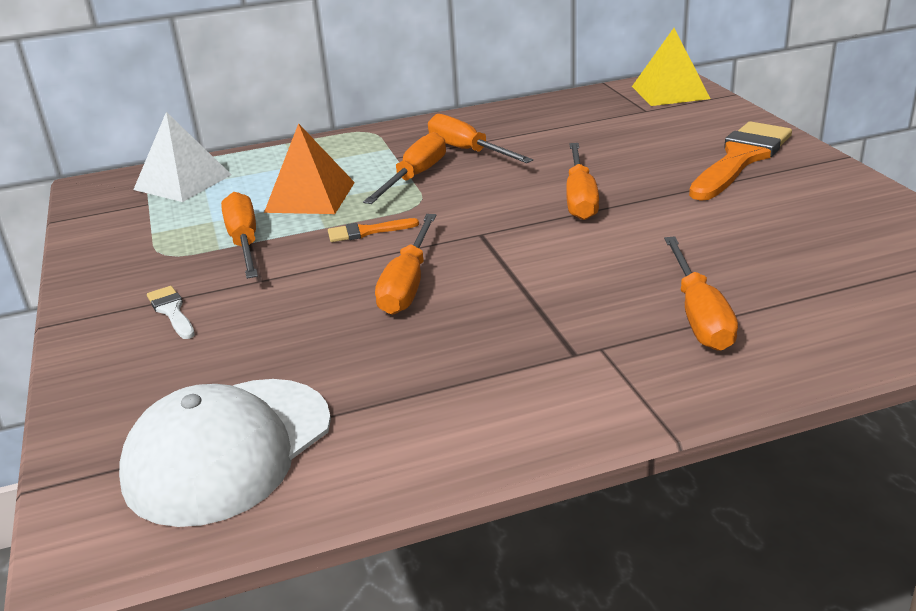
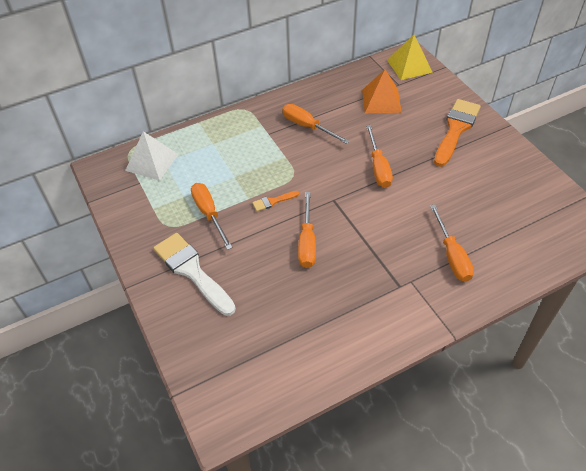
camera: 10 degrees left, 20 degrees up
(171, 311) = (192, 271): white brush -> white brush, size x2.20
(228, 450) = (258, 361): white cap -> none
(310, 197) = (231, 172): orange pyramid -> orange pyramid (381, 100)
(415, 177) = (285, 152): orange screwdriver -> none

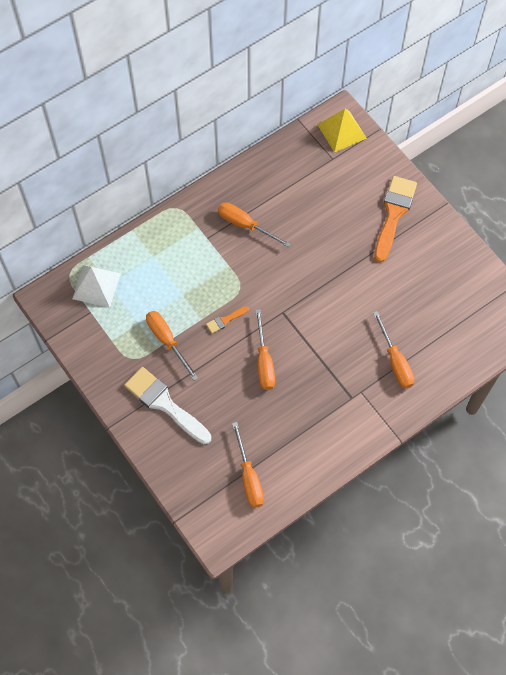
camera: 10 degrees left, 15 degrees up
(378, 167) = (321, 269): orange screwdriver -> orange screwdriver (249, 477)
(381, 100) = (316, 183): orange pyramid -> none

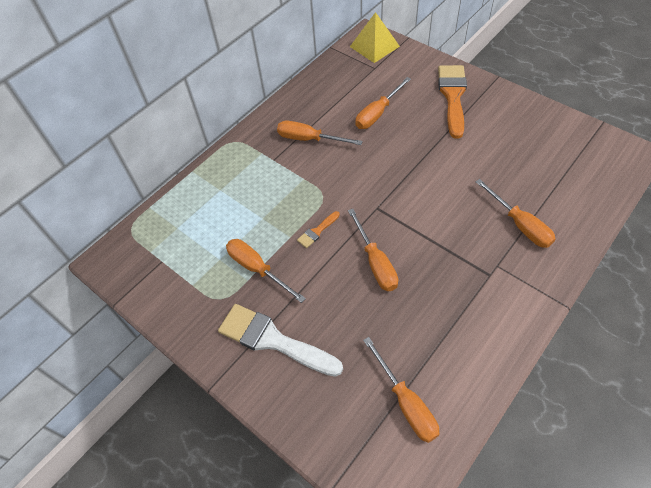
camera: 10 degrees left, 10 degrees down
(96, 286) = (163, 233): white pyramid -> none
(317, 214) = (377, 113): none -> orange screwdriver

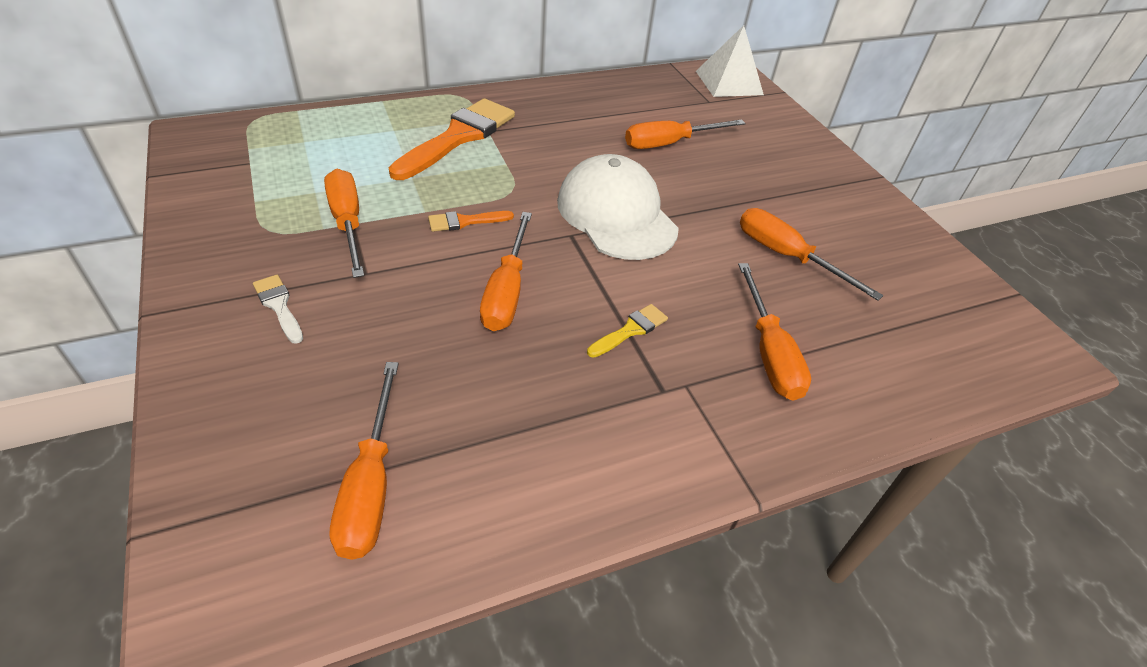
camera: 20 degrees right, 10 degrees down
(273, 340) = (279, 306): white brush -> white brush, size x0.45
(309, 139) = (553, 131): orange screwdriver -> orange screwdriver (786, 256)
(374, 46) = (728, 82): yellow pyramid -> white pyramid
(389, 181) = (616, 215): none -> white cap
(450, 250) = (630, 330): none -> yellow brush
(452, 96) = (793, 169): orange brush -> orange brush (458, 137)

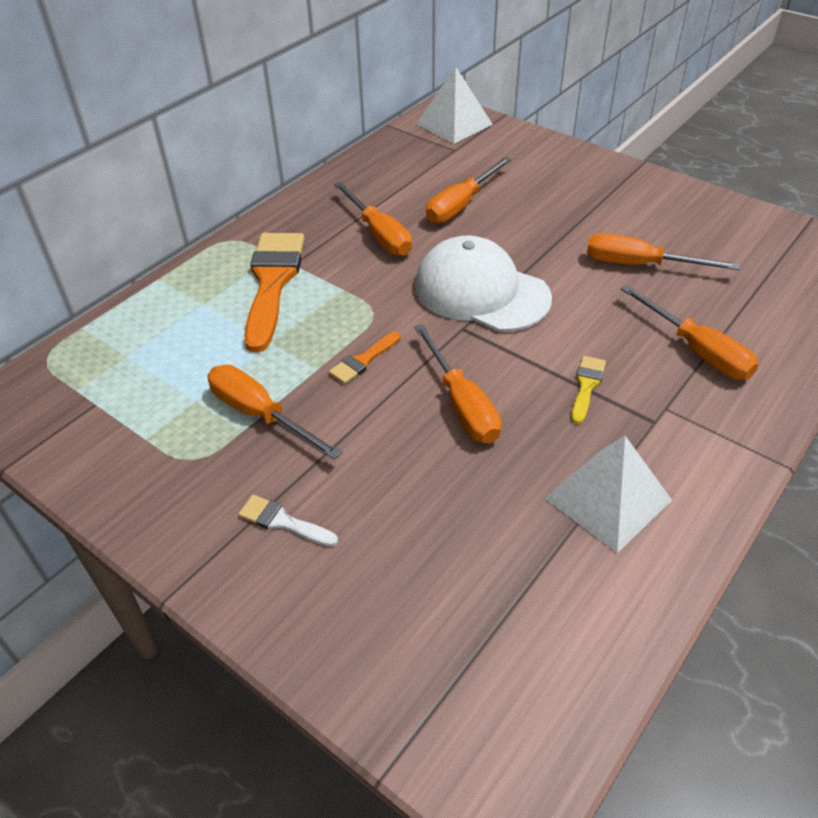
camera: 25 degrees left, 0 degrees up
(370, 485) = (521, 619): orange screwdriver -> orange screwdriver (379, 235)
(550, 431) = (607, 499): none -> white pyramid

